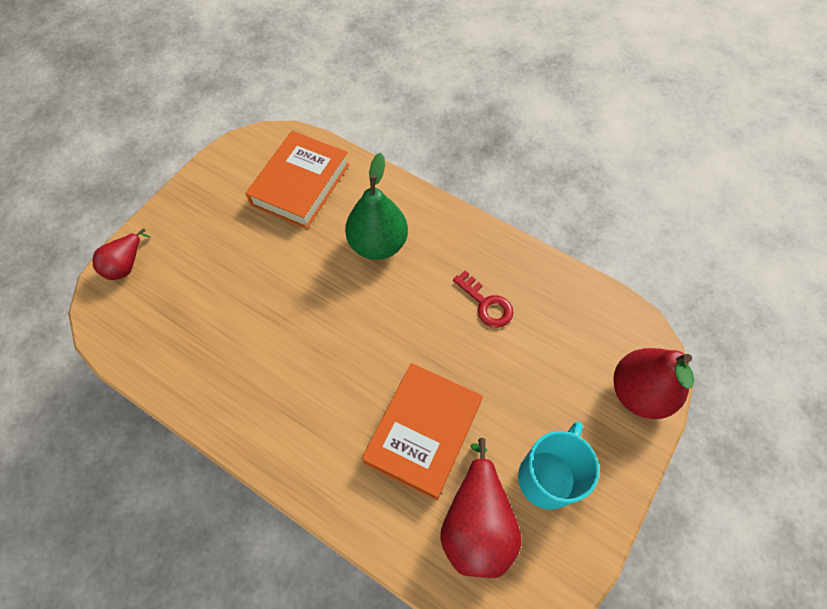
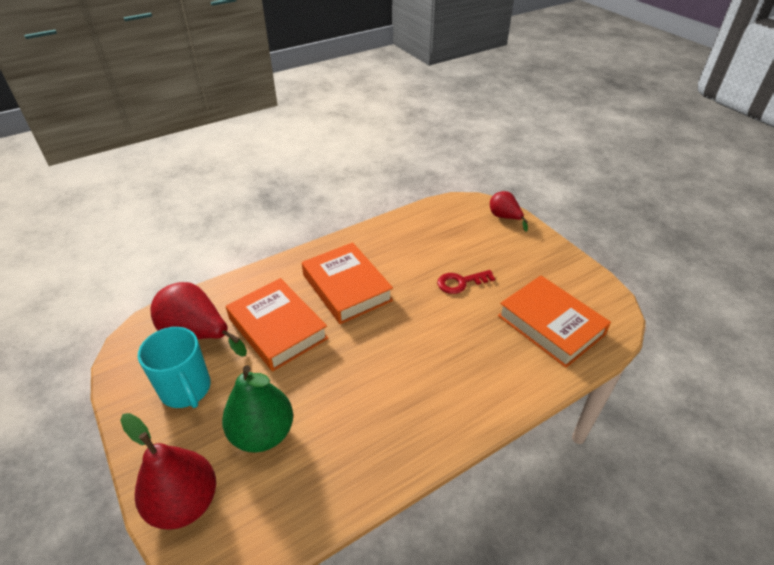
camera: 115 degrees right, 20 degrees down
(326, 390) = (347, 287): none -> orange book
(378, 244) = (459, 358): green pear -> green pear (262, 433)
(486, 304) = (353, 416): red key -> red key (460, 282)

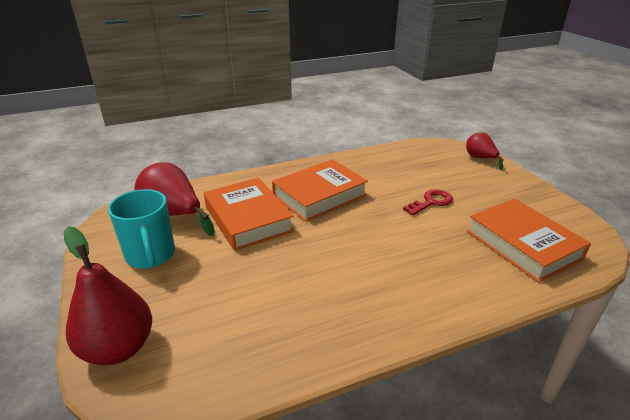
camera: 10 degrees right, 10 degrees down
(262, 433) = (211, 299): green pear -> none
(347, 287) = (319, 195): orange book -> orange book turned 75 degrees clockwise
(460, 282) = (431, 202): red key -> red key turned 150 degrees clockwise

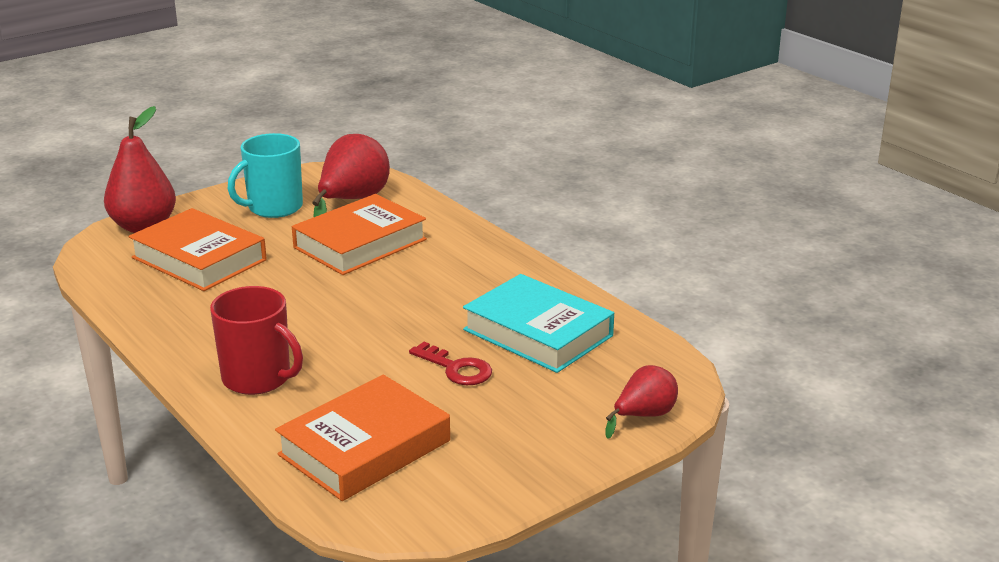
camera: 75 degrees right, 5 degrees down
(319, 195) = (436, 280): orange book -> orange book (199, 259)
(395, 172) = (538, 333): none -> turquoise book
(437, 285) = (258, 378): none -> red mug

